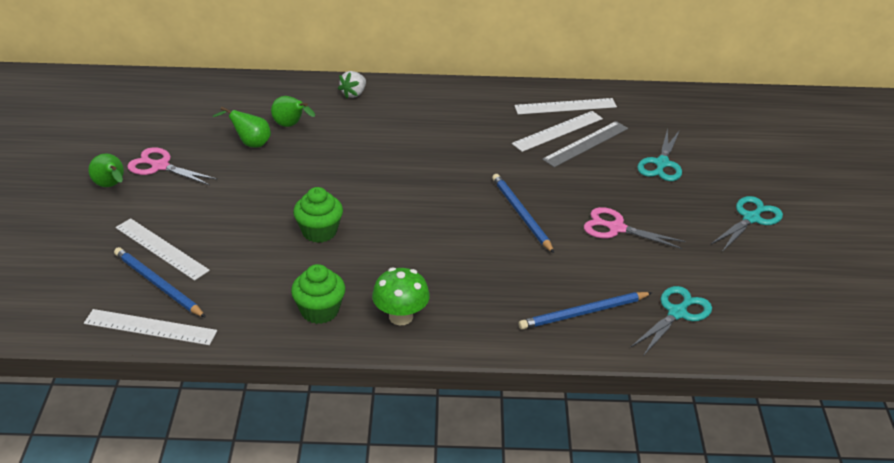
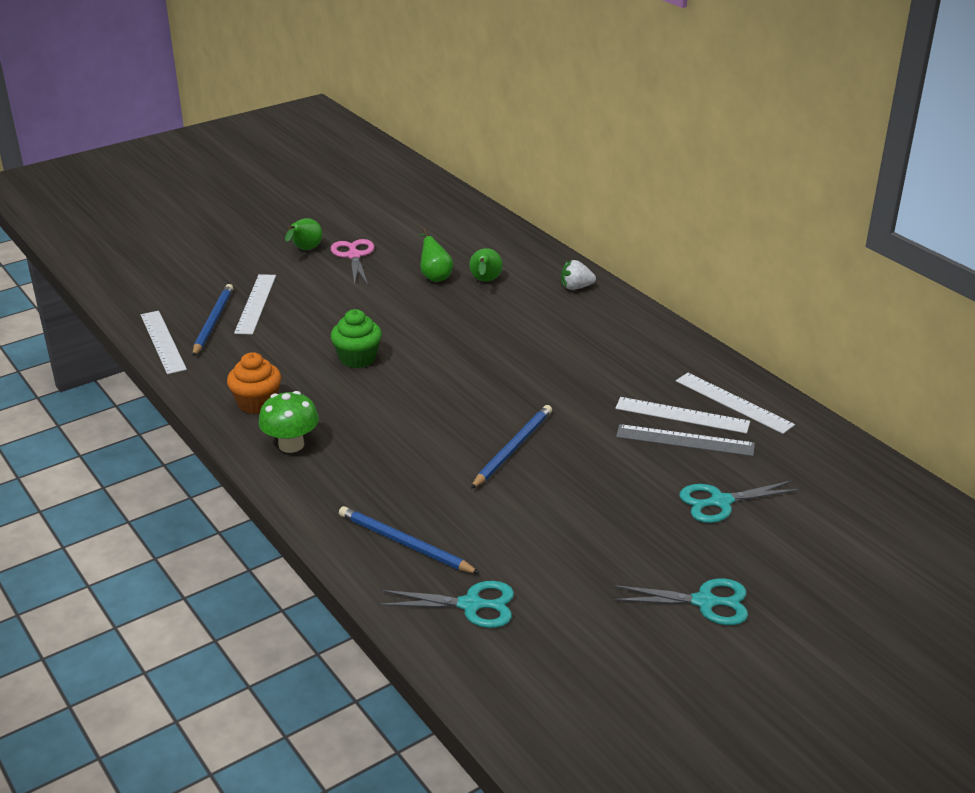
camera: 55 degrees right, 5 degrees down
(319, 311) = (257, 403): green cupcake -> orange cupcake
(616, 228) = (564, 514): pink scissors -> none

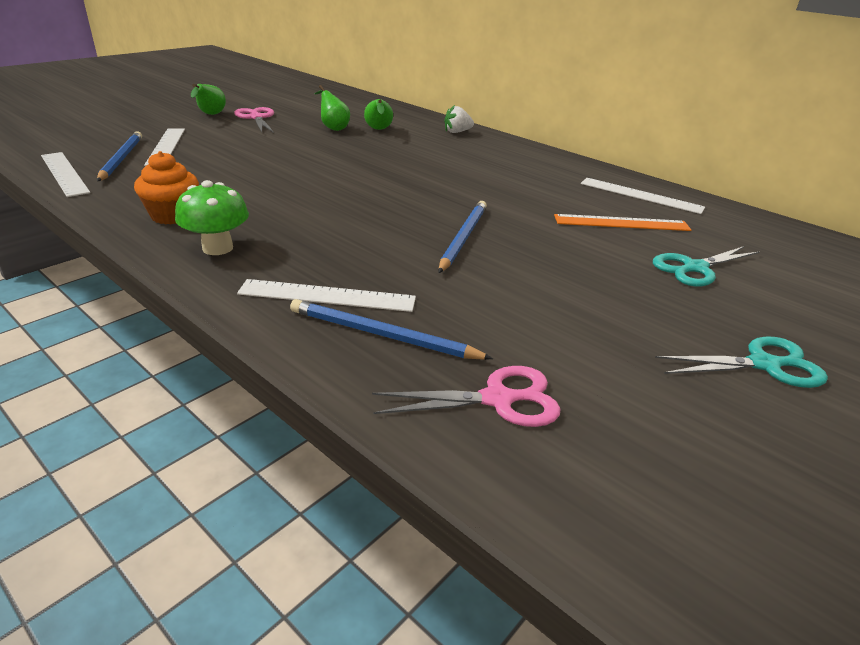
camera: 15 degrees left, 0 degrees up
(357, 358) = (277, 179): green cupcake -> none
(471, 605) = (497, 399): turquoise scissors -> pink scissors
(682, 415) = (604, 205): white ruler -> white ruler (327, 296)
(685, 440) = (621, 223): grey ruler -> orange ruler

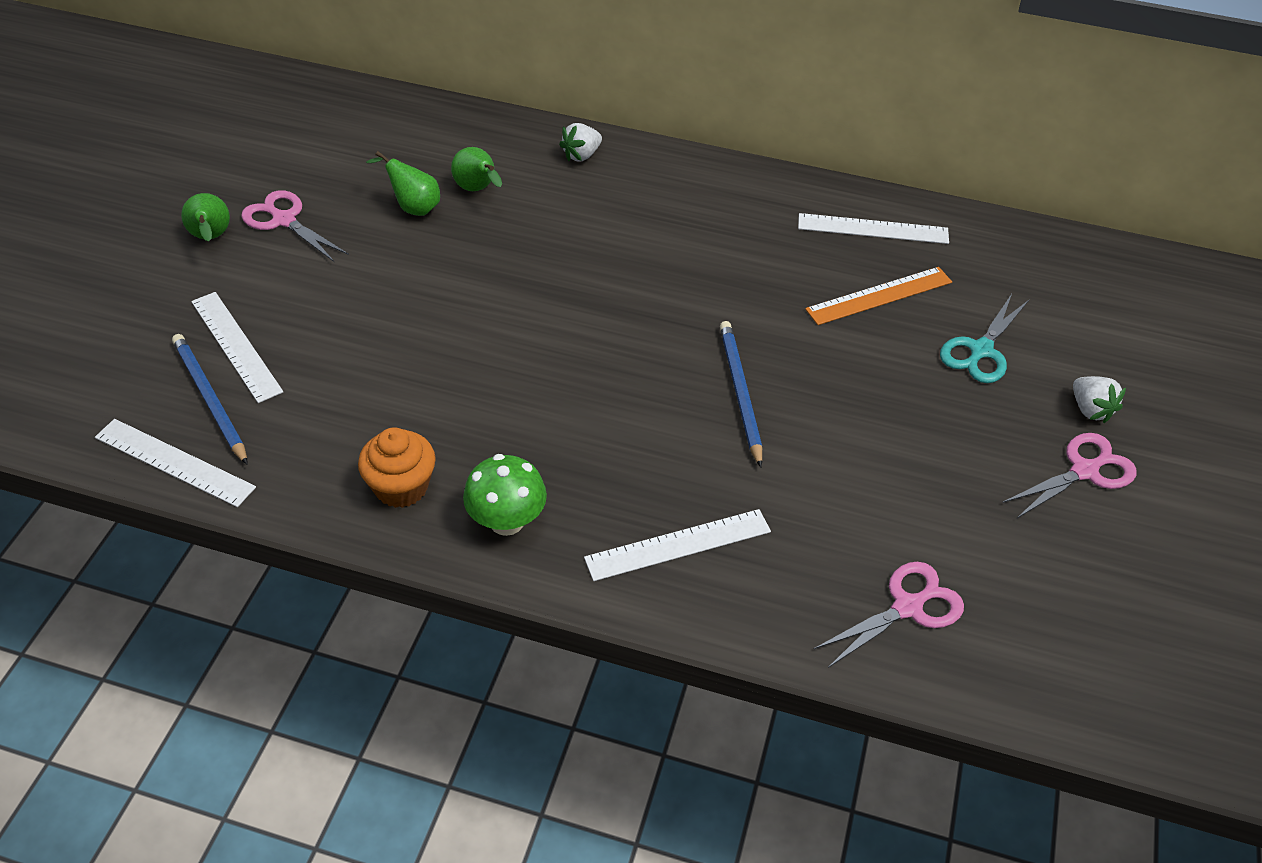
camera: 25 degrees left, 15 degrees up
(382, 335) = (767, 575): blue pencil -> none
(763, 364) = (1084, 471): turquoise scissors -> pink scissors
(791, 327) = (1090, 409): none -> white strawberry

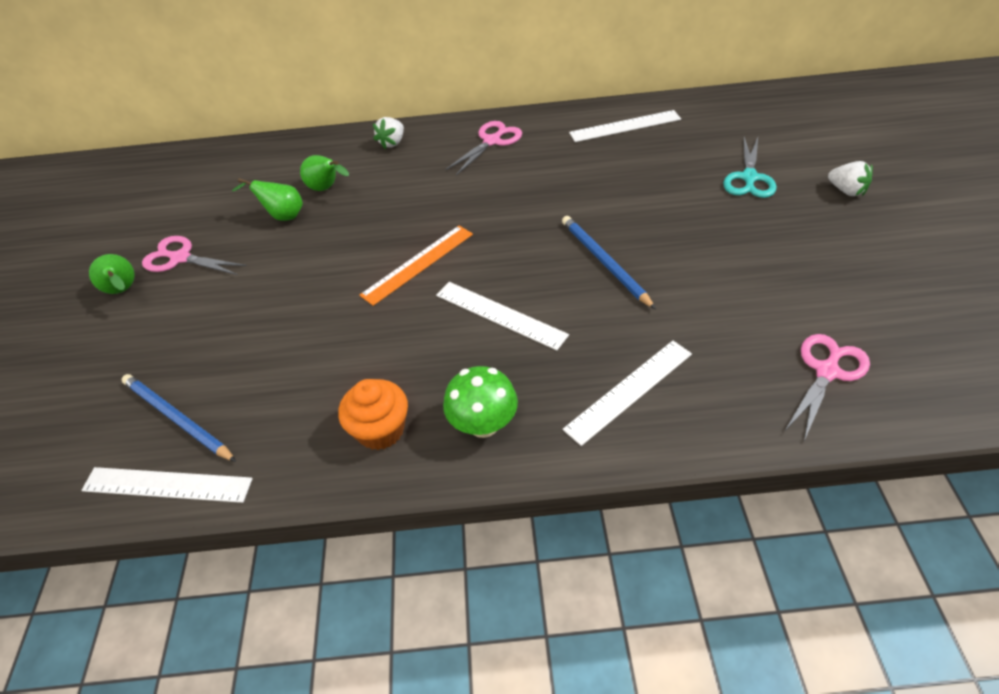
camera: 15 degrees left, 0 degrees up
(236, 346) = (182, 367): white ruler -> white ruler (500, 314)
(879, 296) = (658, 166): orange ruler -> orange ruler (418, 264)
(1084, 471) = (873, 231): pink scissors -> pink scissors (492, 141)

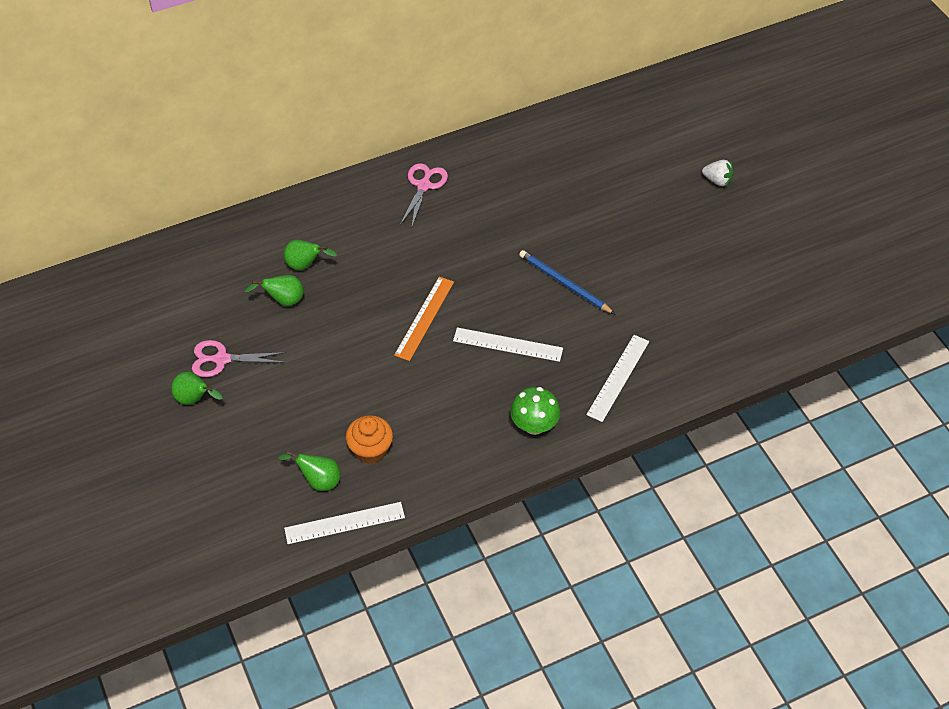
camera: 25 degrees left, 5 degrees up
(177, 419) = (318, 481): blue pencil -> green pear
(380, 430) = (468, 448): orange cupcake -> orange cupcake (370, 450)
(392, 143) = (335, 205): white strawberry -> none
(625, 126) = (530, 147): white ruler -> none
(749, 178) = (644, 182): turquoise scissors -> none
(827, 371) = (735, 332): pink scissors -> none

